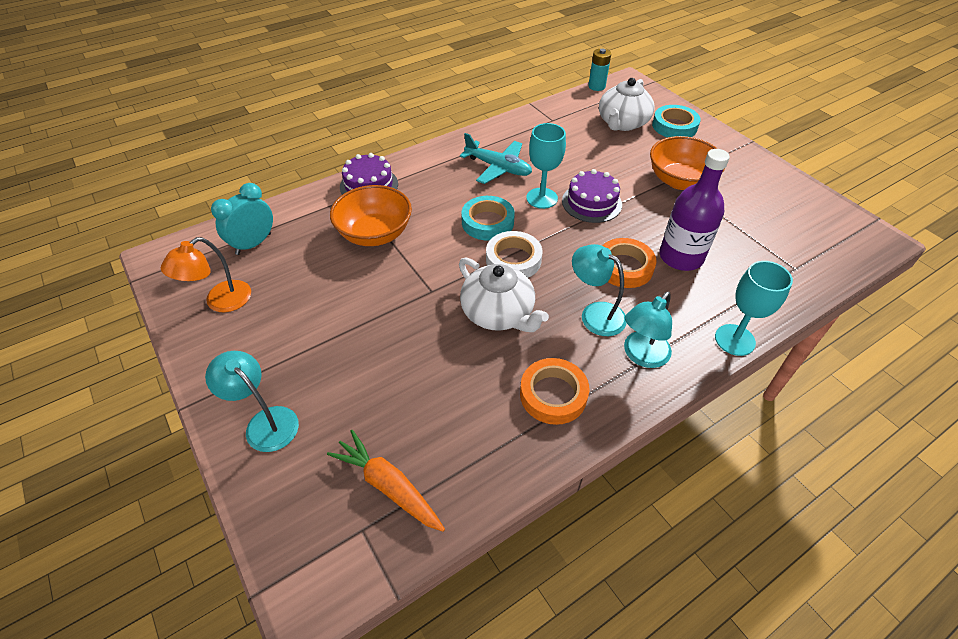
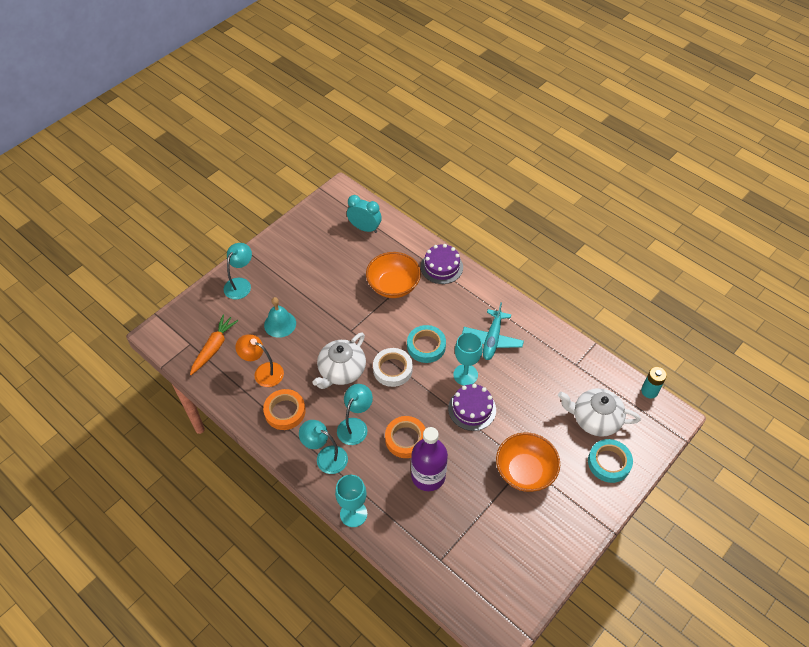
camera: 75 degrees right, 5 degrees up
(220, 302) = (314, 232): orange lamp -> orange lamp (263, 372)
(381, 376) = (280, 324): none -> turquoise bell

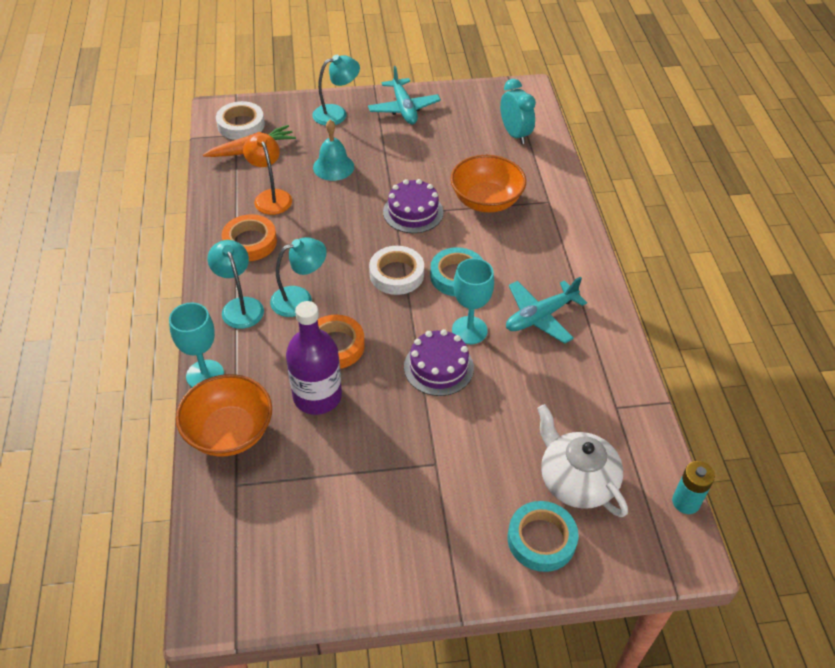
camera: 40 degrees right, 5 degrees down
(185, 334) = (241, 125): none -> white tape
(279, 252) = (404, 108): none -> turquoise plane
(341, 371) = (344, 242): white teapot -> none
(441, 267) = (560, 214): purple cake -> purple cake (413, 212)
(525, 471) = (427, 471): orange bowl -> orange bowl (229, 432)

